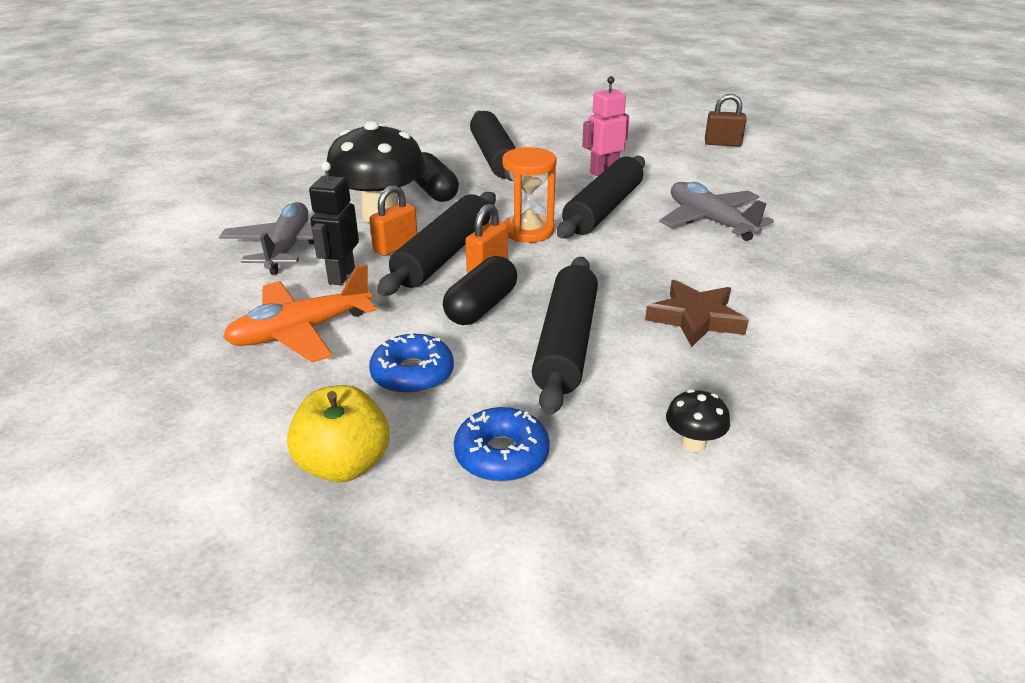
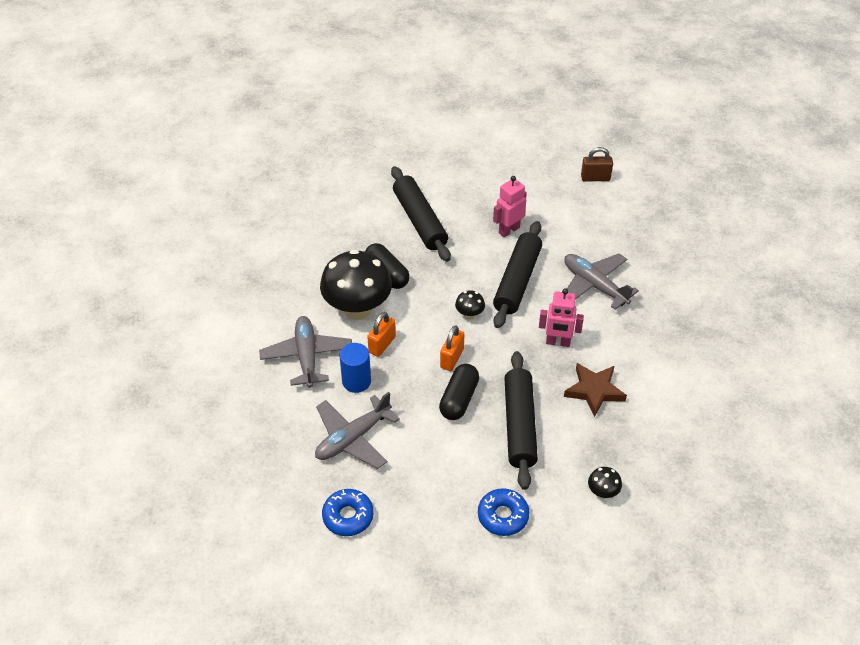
camera: 10 degrees left, 15 degrees up
(301, 331) = (353, 438): orange plane -> grey plane
(341, 276) = (356, 381): black robot -> blue cylinder
(344, 465) = (421, 536): yellow apple -> none
(412, 374) = (435, 464): blue donut -> blue donut (348, 516)
(444, 255) = (418, 350): black rolling pin -> none
(528, 231) = (469, 314): orange hourglass -> black mushroom
(647, 266) = (558, 342): none -> pink robot

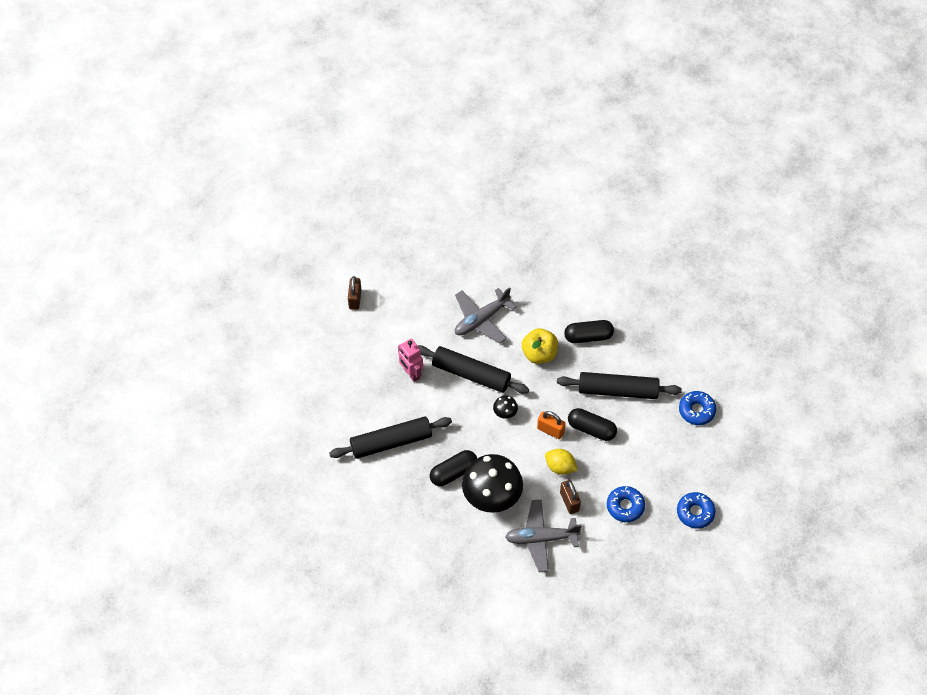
camera: 85 degrees left, 10 degrees up
(353, 438) = (625, 506): grey plane -> blue donut
(356, 381) = (569, 501): blue cylinder -> brown padlock
(382, 345) = (532, 481): orange padlock -> none
(402, 370) = (560, 467): none -> yellow lemon
(558, 342) = (539, 354): pink robot -> yellow apple
(594, 391) = (588, 336): brown star -> black capsule
(603, 492) = (678, 345): black mushroom -> none

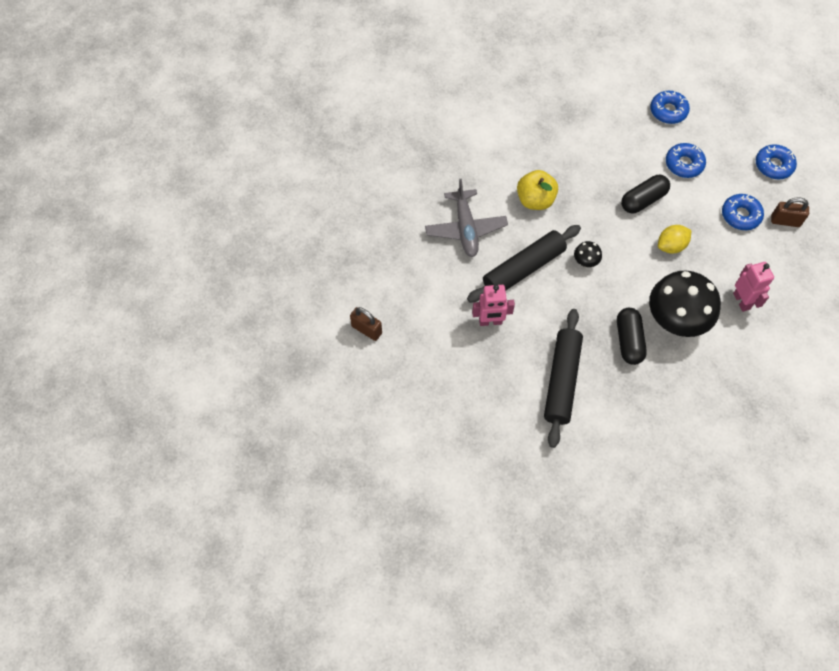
camera: 60 degrees left, 5 degrees up
(541, 538) = (742, 301): grey plane -> pink robot
(550, 430) = (626, 234): orange padlock -> none
(569, 501) = (713, 257): brown padlock -> brown padlock (785, 221)
(588, 336) = (540, 152): black capsule -> none
(618, 390) = (613, 159): black rolling pin -> none
(649, 444) = (684, 164): none -> blue donut

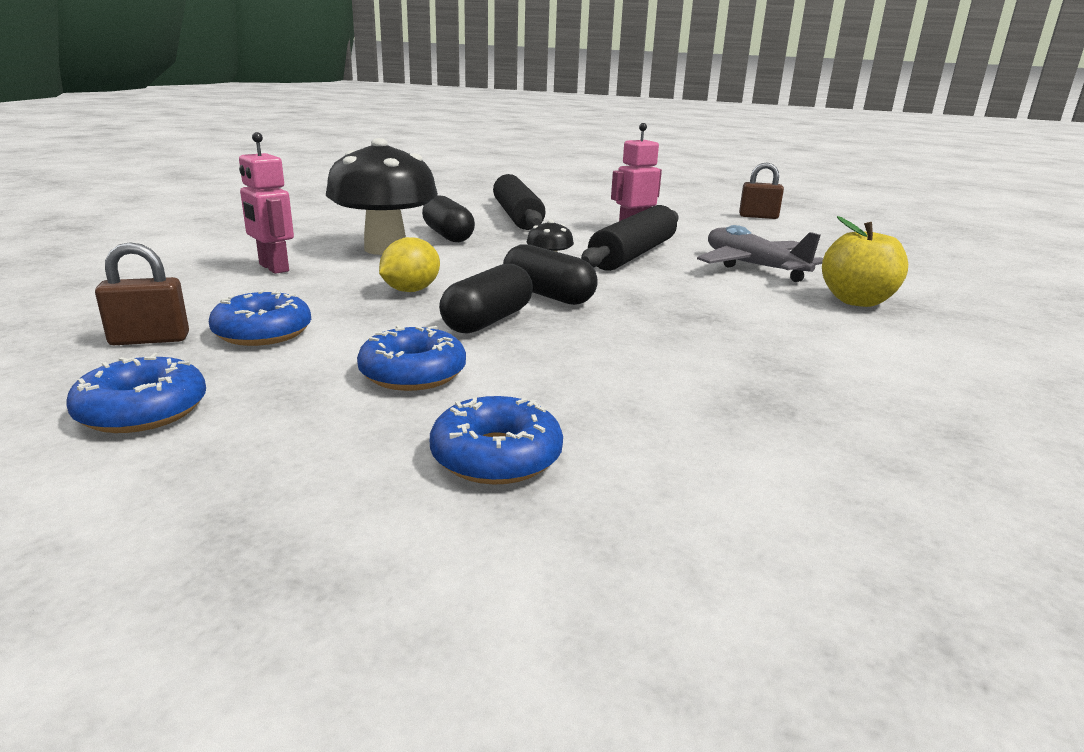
camera: 155 degrees right, 40 degrees down
(535, 200) = (685, 296): yellow apple -> yellow apple (857, 301)
(604, 221) = (548, 295): none -> black capsule

